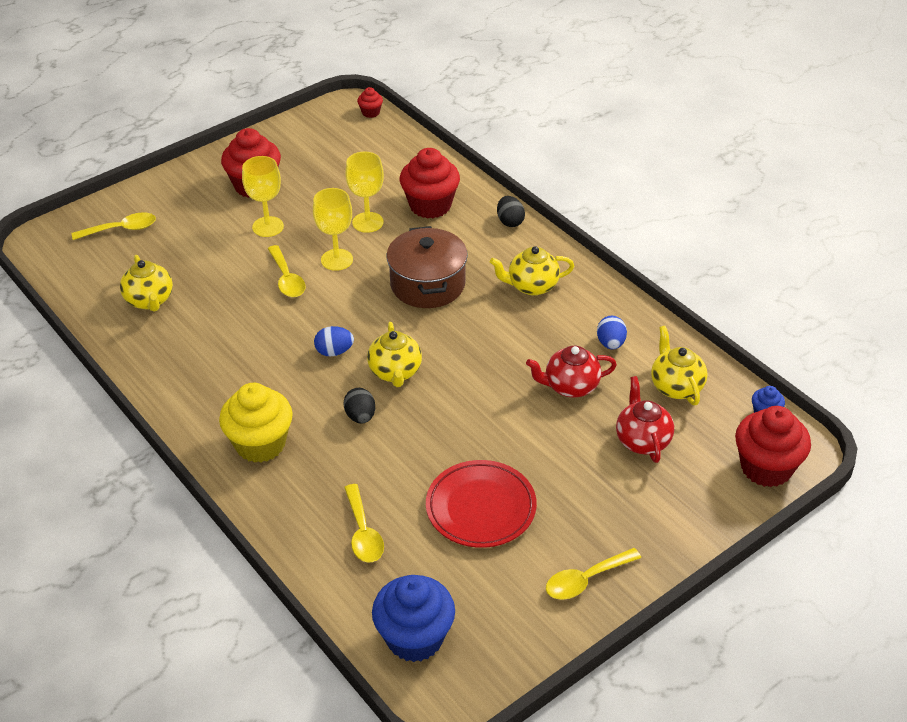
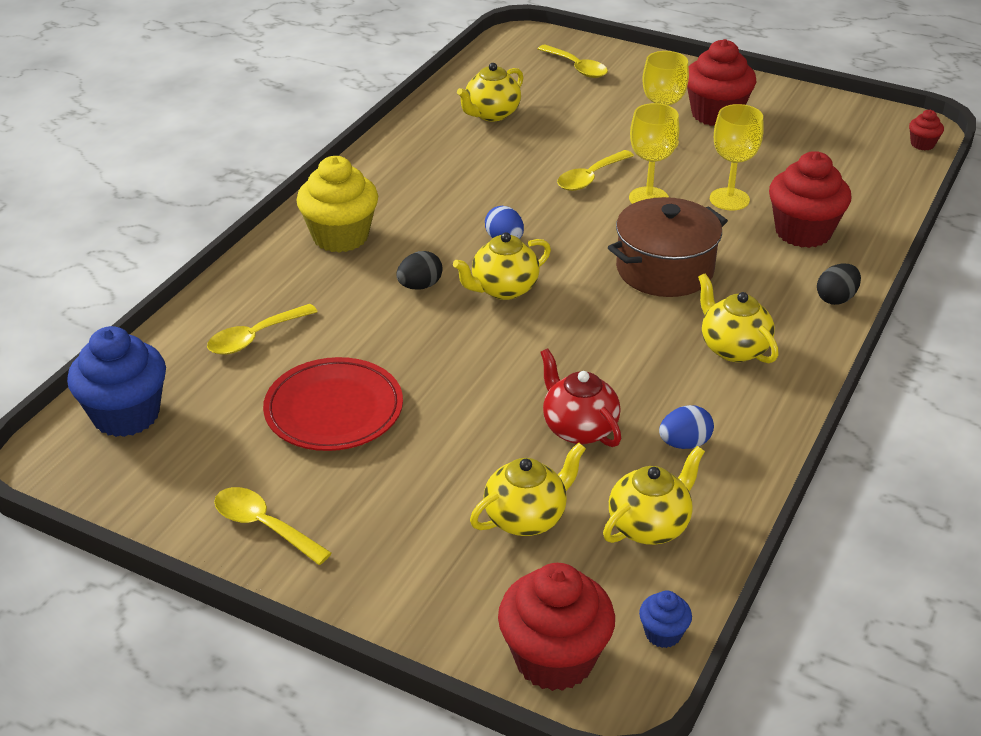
camera: 65 degrees right, 5 degrees down
(642, 440) = (526, 518): red teapot -> yellow teapot

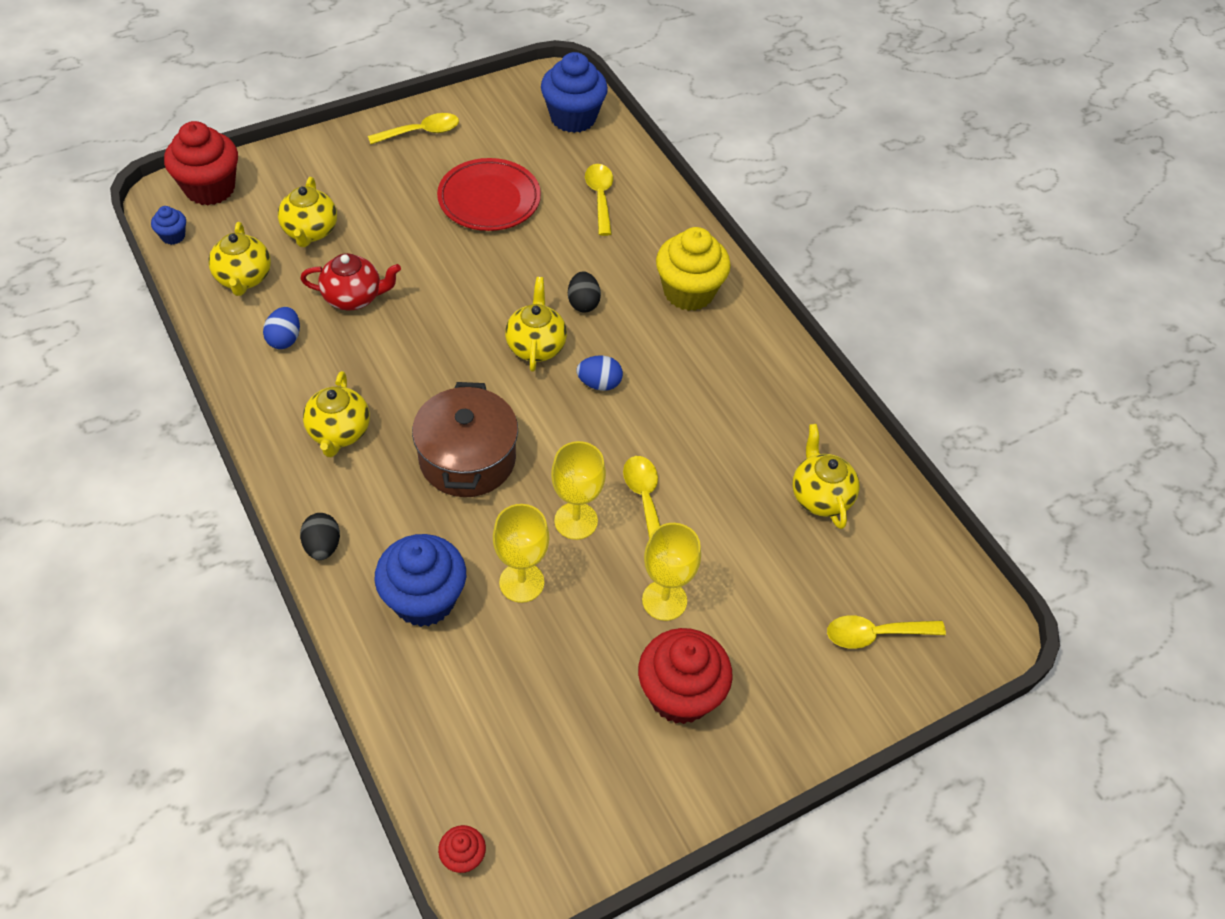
camera: 120 degrees right, 15 degrees up
(733, 348) = (339, 433): yellow teapot -> yellow teapot turned 90 degrees clockwise
(803, 232) = (424, 599): red cupcake -> blue cupcake

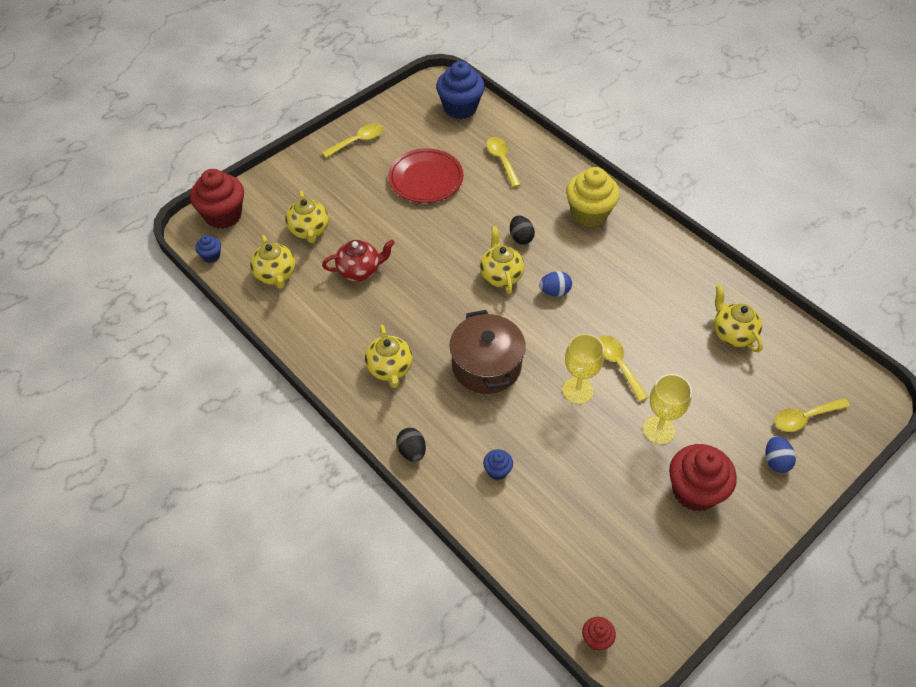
camera: 10 degrees left, 0 degrees up
(285, 339) = (323, 312): blue egg -> blue egg (776, 461)
(424, 599) = (497, 471): blue cupcake -> blue cupcake, size x0.46
(521, 582) = (558, 442): yellow goblet -> none

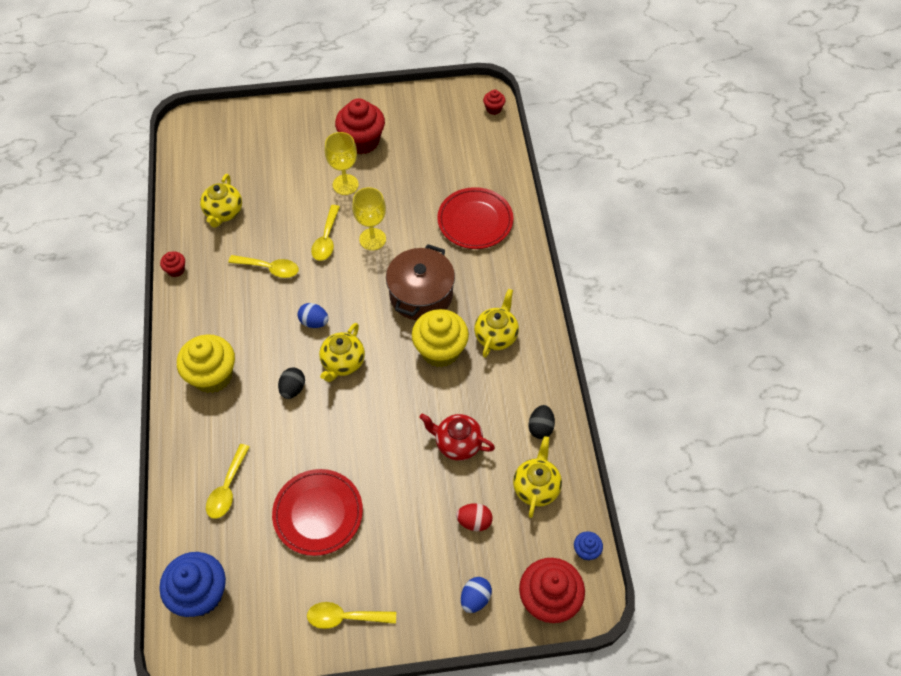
camera: 145 degrees left, 5 degrees up
(309, 230) = (474, 521): yellow teapot -> red egg
(412, 451) = (524, 266): black egg -> black egg (540, 427)
(429, 329) = (440, 350): none -> yellow cupcake
(497, 471) = (475, 221): blue cupcake -> red plate
(709, 265) = (176, 270): none -> red cupcake
(776, 461) = (294, 128): blue egg -> blue egg (475, 598)
(804, 418) = (246, 139): yellow spoon -> yellow spoon (269, 268)

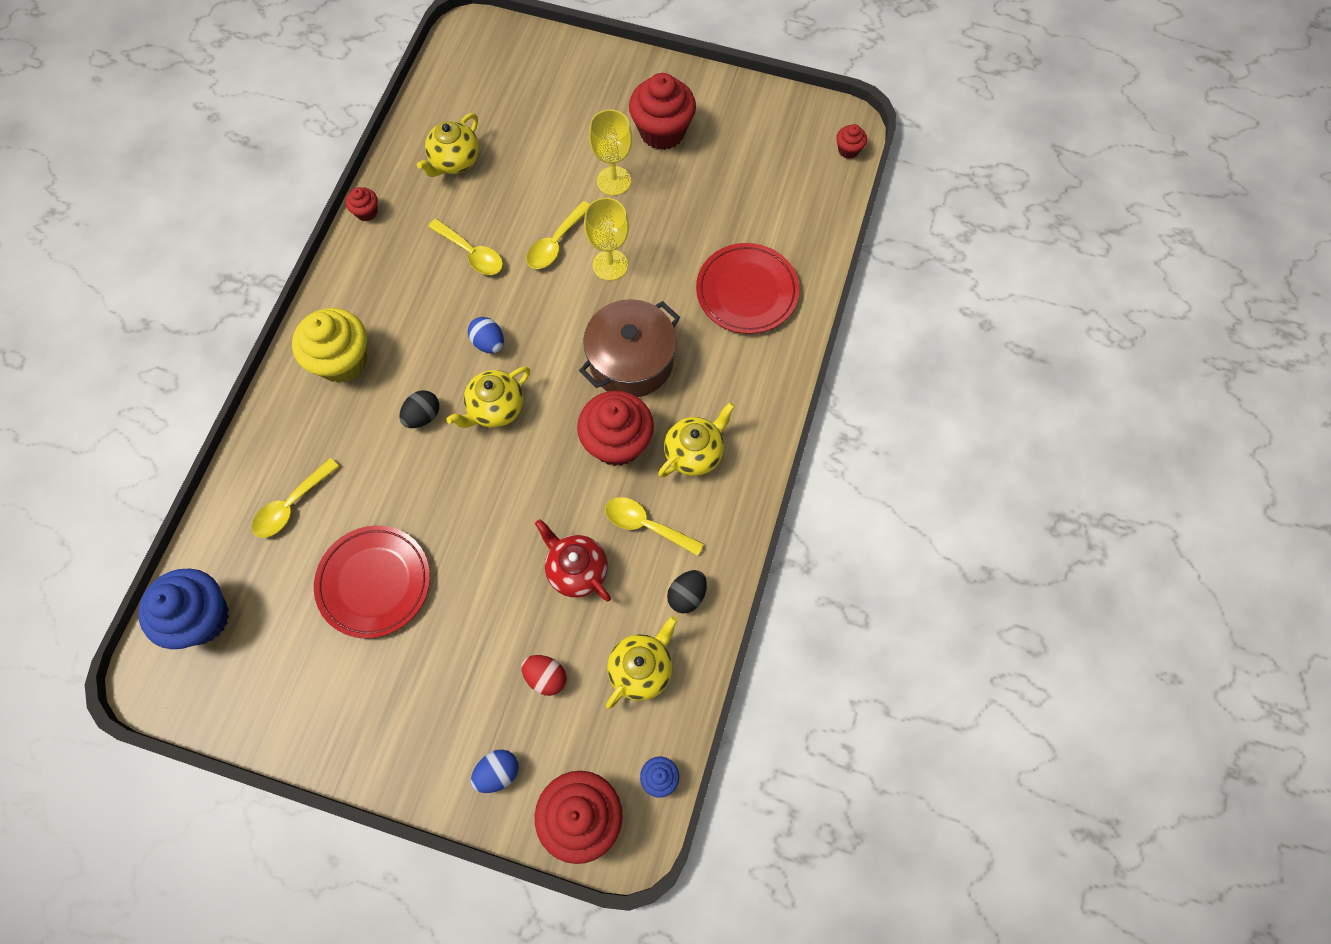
camera: 25 degrees right, 10 degrees up
(345, 617) = (341, 722): yellow spoon -> yellow spoon (646, 525)
(440, 350) = (617, 442): yellow cupcake -> red cupcake

